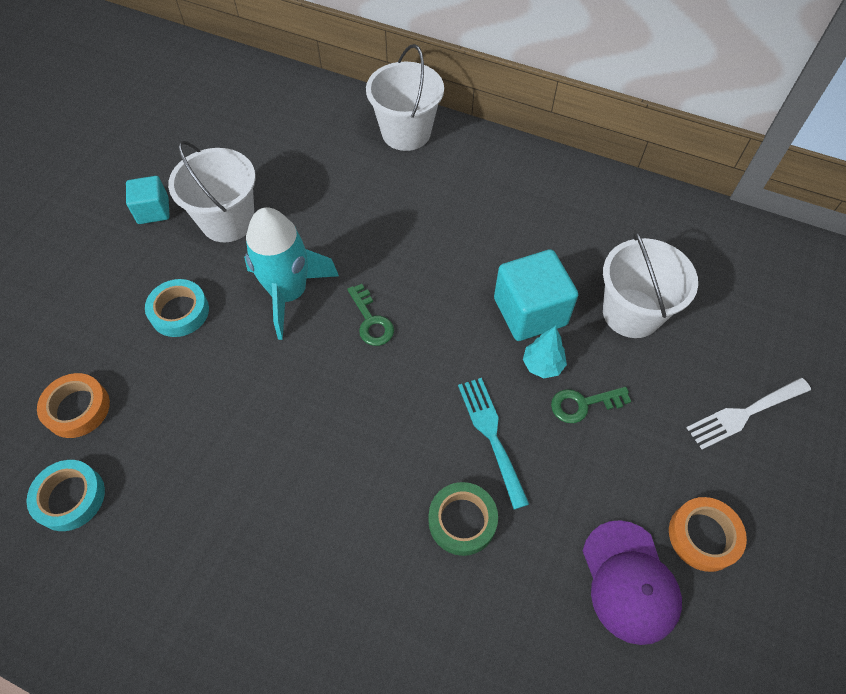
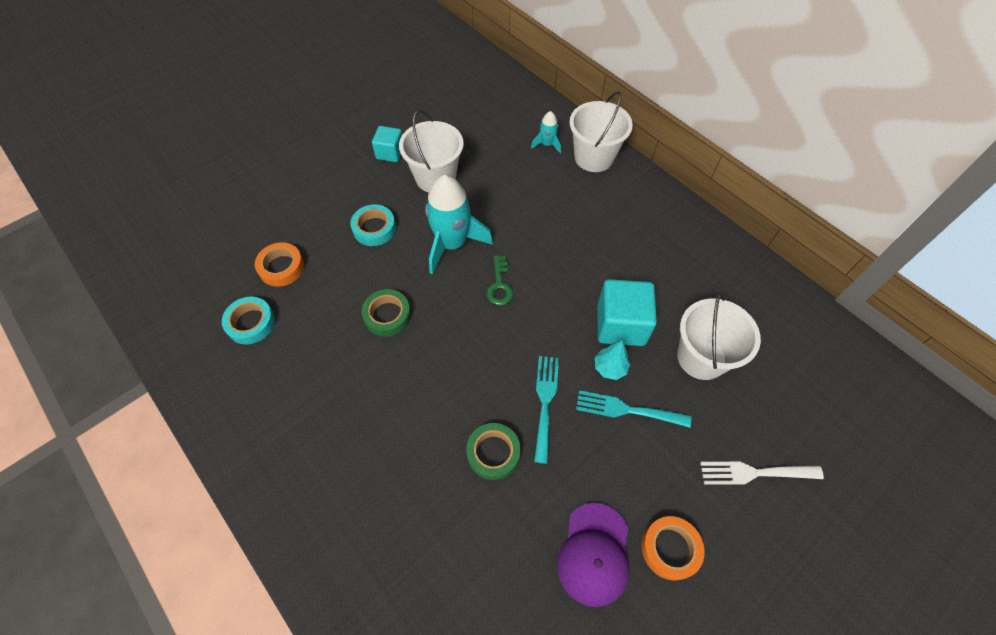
camera: 25 degrees right, 0 degrees up
(251, 412) = (387, 315): none -> green tape
(344, 135) = (547, 144): none -> turquoise rocket
(583, 404) = (626, 410): green key -> turquoise fork

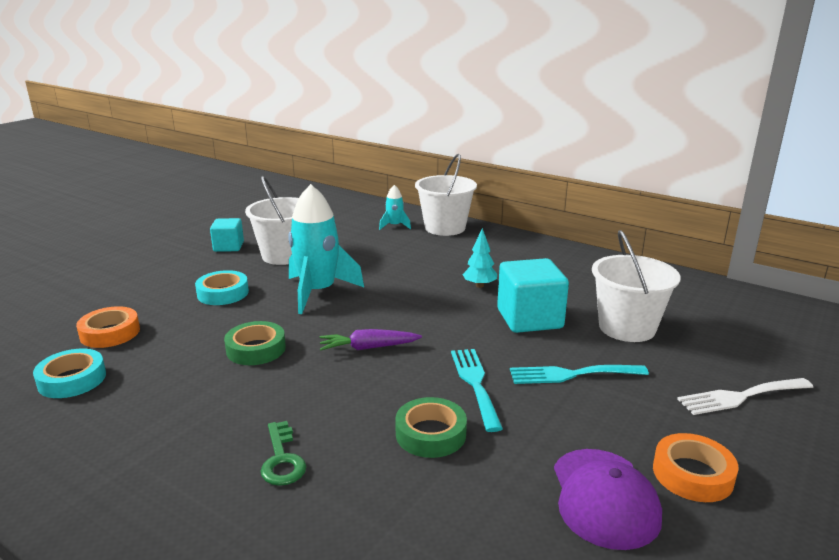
camera: 15 degrees left, 35 degrees down
(474, 334) = (368, 348): none -> purple carrot
(500, 285) = (383, 311): green key -> green key (282, 459)
(610, 368) = (535, 348): turquoise tree -> turquoise tree (479, 285)

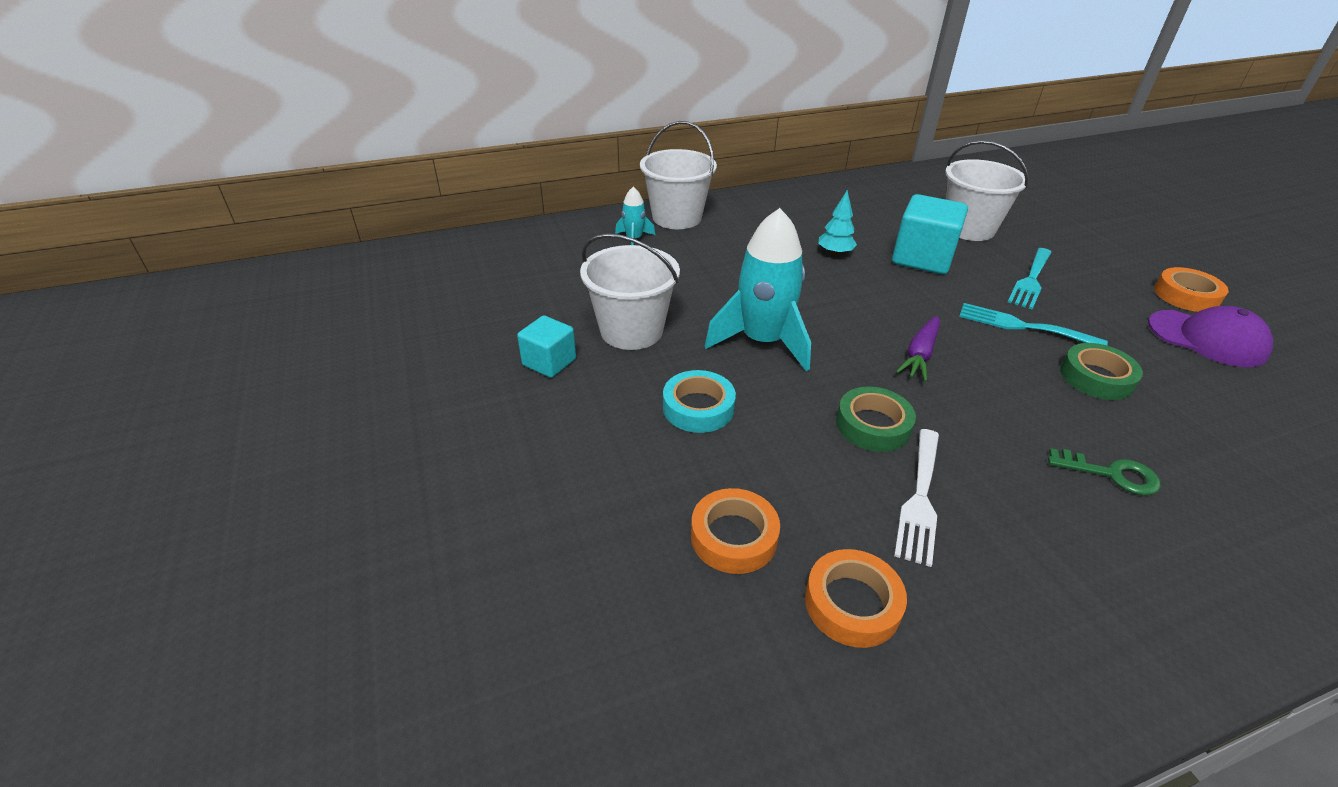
camera: 55 degrees left, 15 degrees up
(72, 379) = (852, 603): turquoise tape -> orange tape
(740, 397) = (1095, 237): white fork -> white fork (920, 499)

